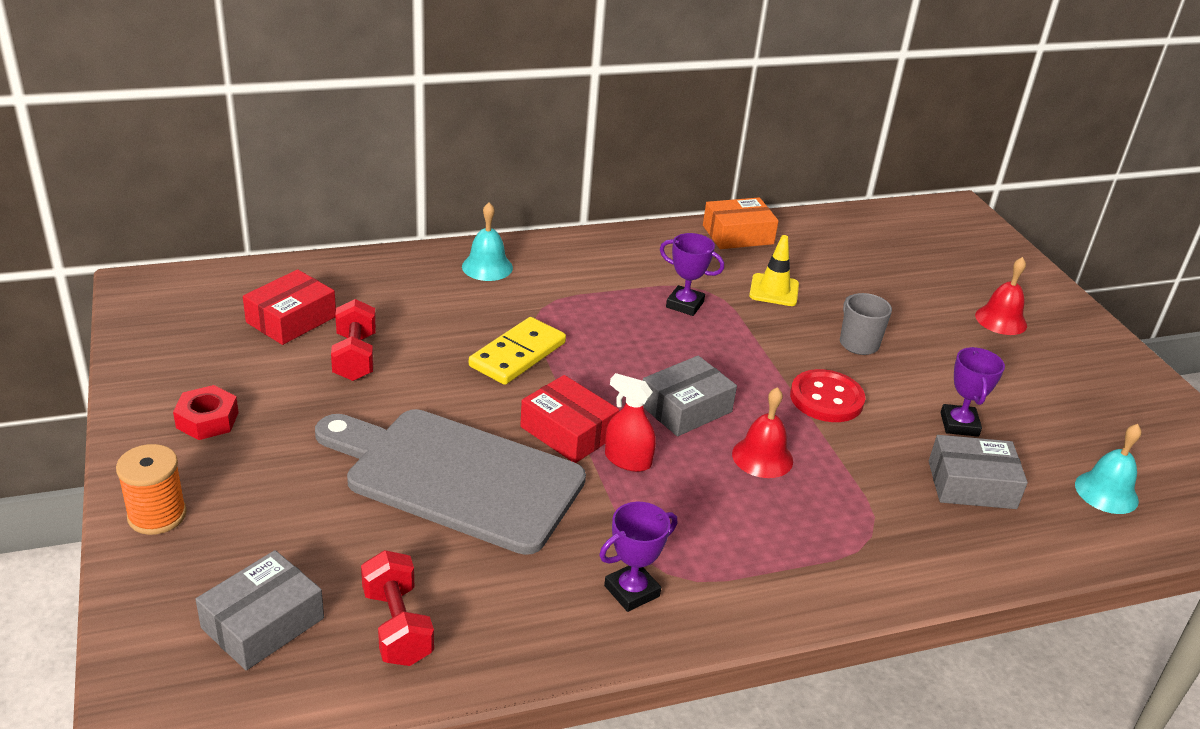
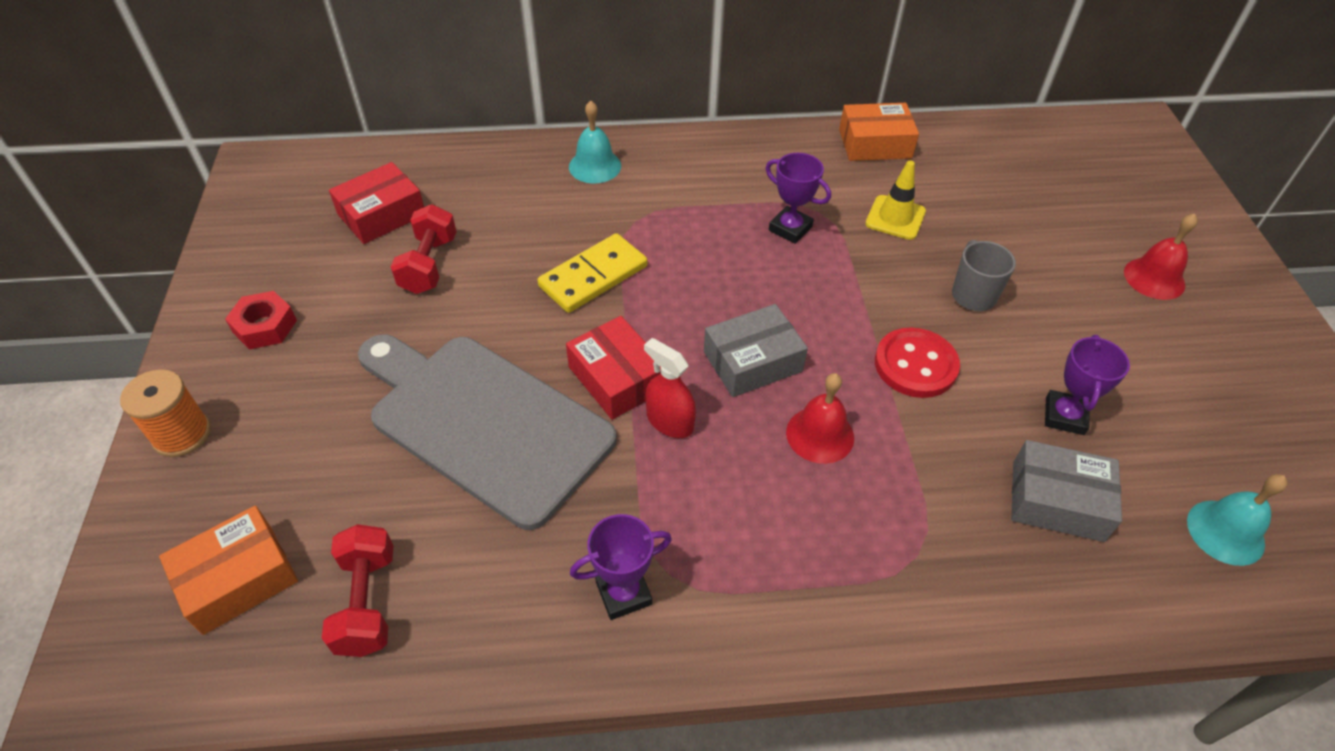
camera: 15 degrees right, 15 degrees up
(263, 623) = (238, 579): grey box -> orange box

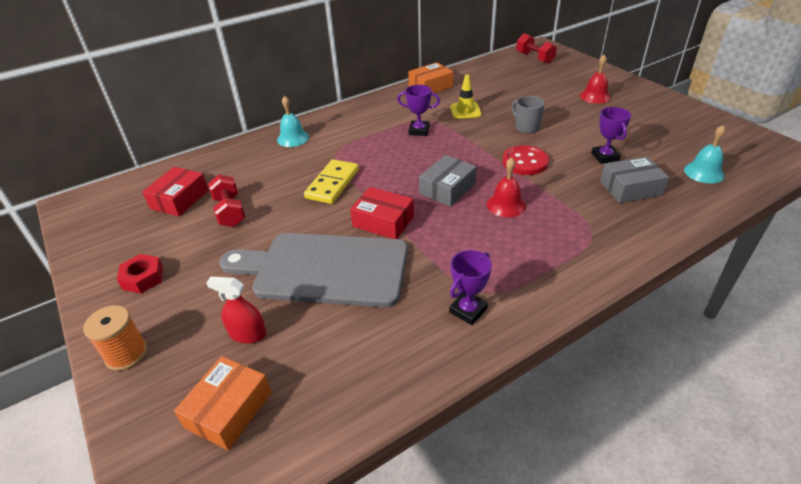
camera: 25 degrees left, 10 degrees down
(367, 602) = (325, 382): red dumbbell -> red dumbbell (534, 58)
(669, 421) = (427, 228): red spray bottle -> red spray bottle (247, 334)

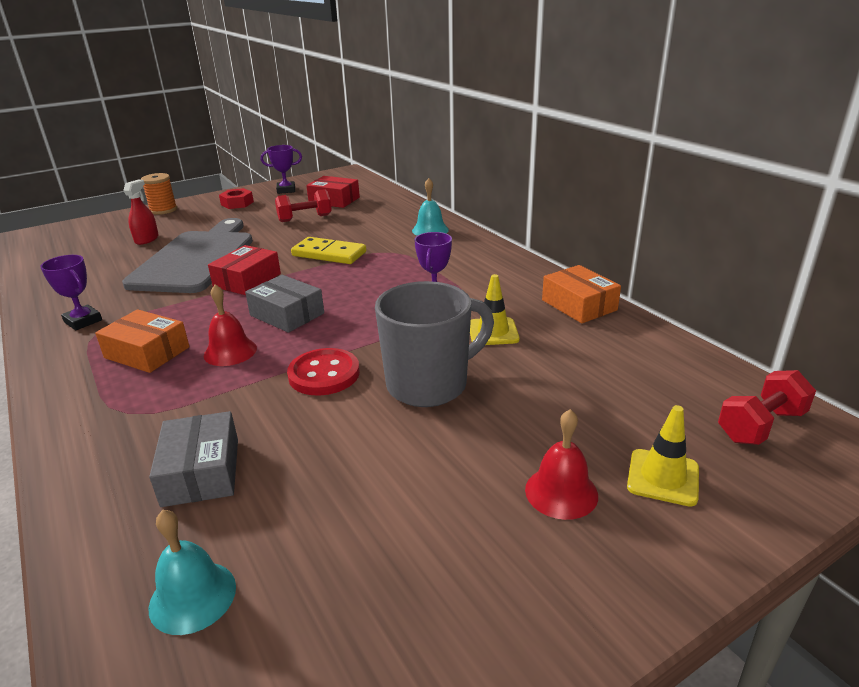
camera: 90 degrees right, 10 degrees down
(229, 410) = (84, 241): orange box -> orange box (147, 352)
(526, 127) = (430, 384): grey mug -> grey mug, size x1.87
(576, 77) = (663, 477): none -> yellow traffic cone
(605, 157) = (307, 460): purple trophy -> purple trophy (286, 190)

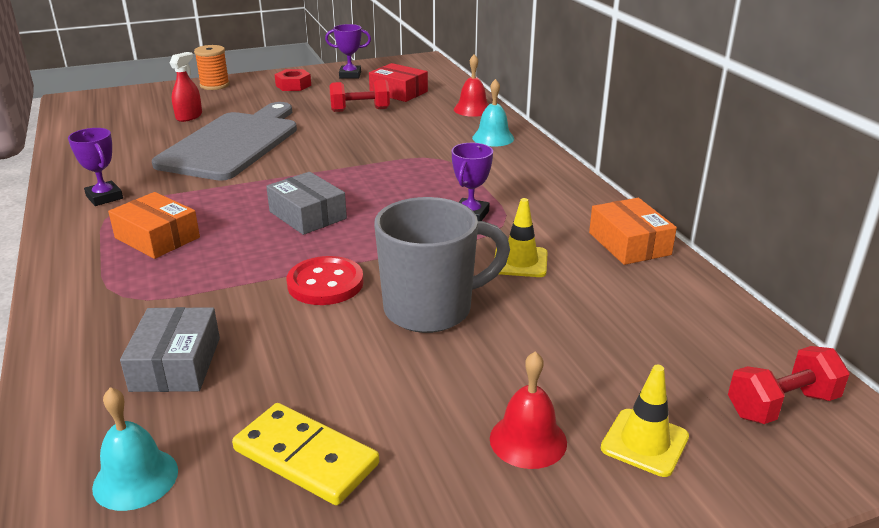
camera: 10 degrees right, 0 degrees up
(230, 351) = (238, 247): red bell -> red bell (472, 109)
(247, 280) = (278, 173): red box -> none
(329, 254) = (373, 153): yellow domino -> yellow domino (305, 457)

